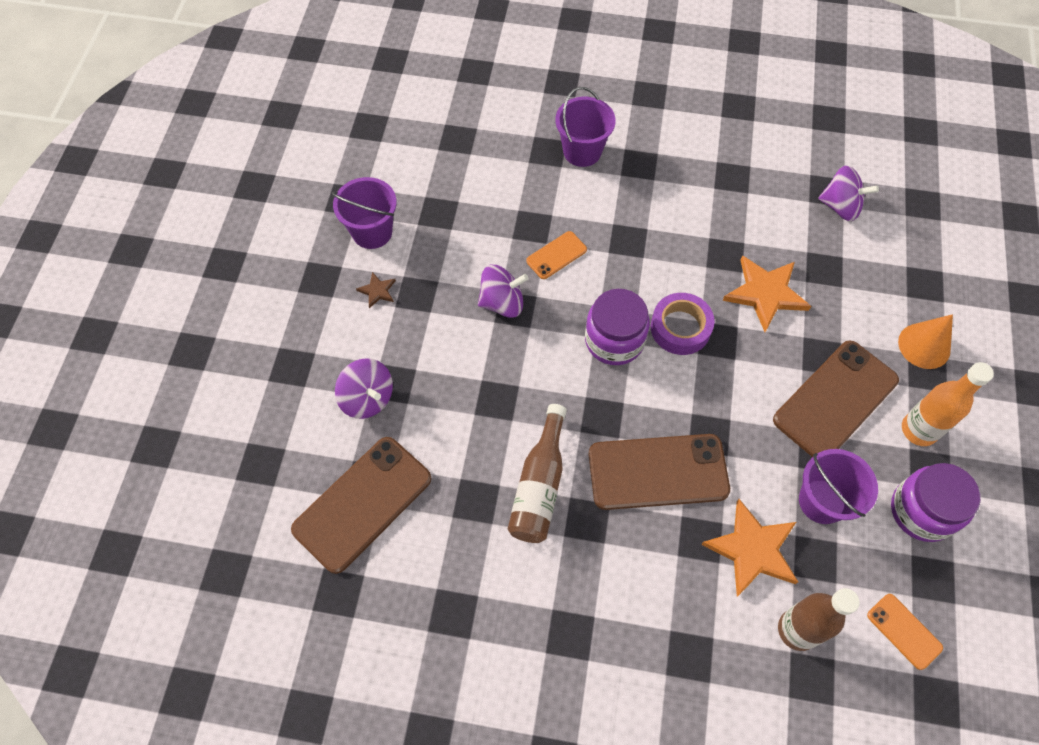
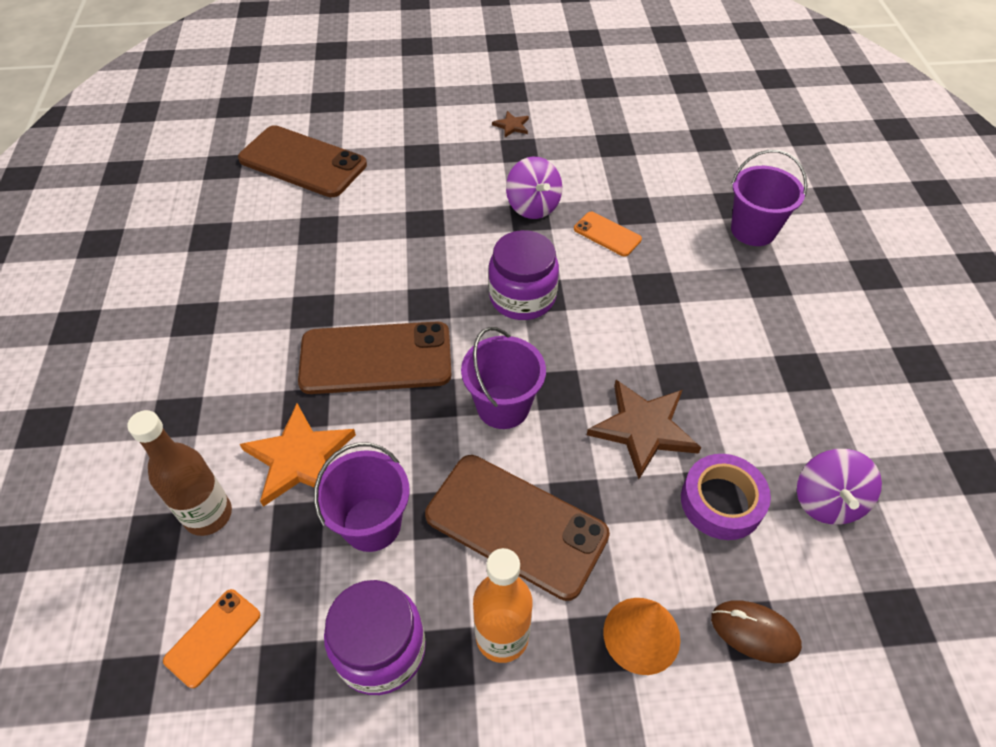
camera: 75 degrees right, 10 degrees down
(367, 398) = (402, 143): purple spinning top -> none
(372, 232) = (572, 109): purple bucket -> purple bucket (503, 406)
(539, 485) = (342, 269): brown bottle -> none
(658, 472) = (376, 358): brown phone -> brown phone turned 75 degrees counterclockwise
(680, 328) = (560, 351): purple tape -> purple tape (721, 502)
(765, 293) = (643, 429): orange star -> brown star
(927, 282) = (754, 632): none -> brown mouse

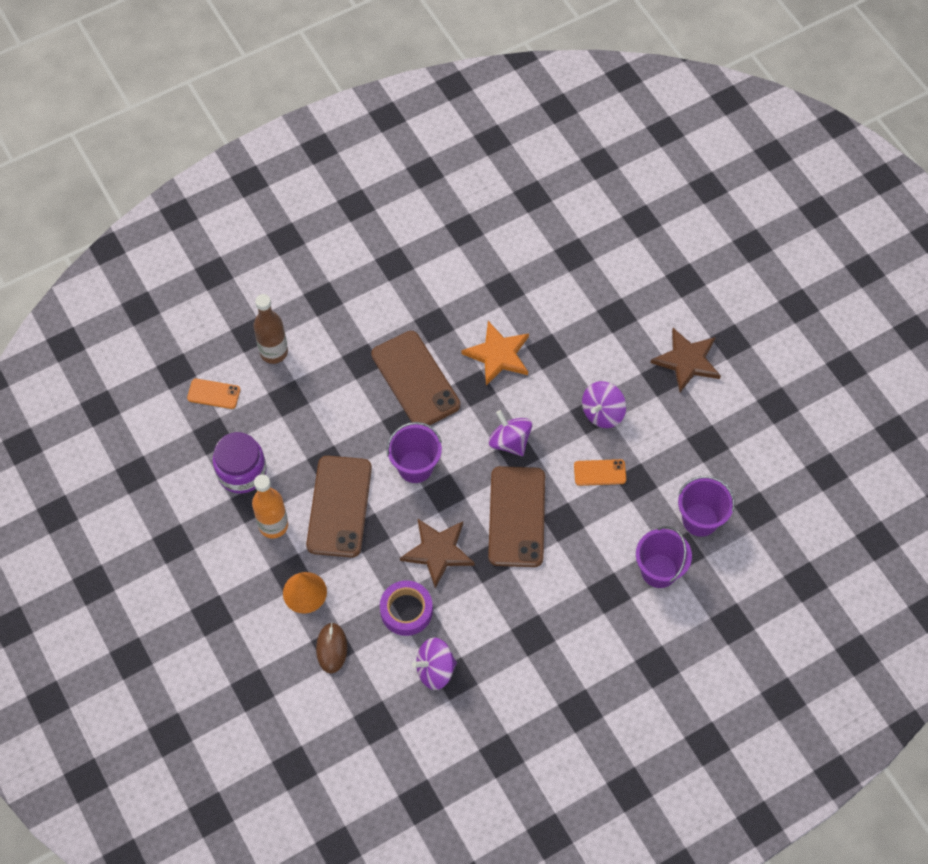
camera: 65 degrees right, 10 degrees up
(299, 458) = (328, 376): orange star -> orange star (498, 355)
(302, 162) = (564, 242): brown phone -> brown phone (516, 517)
(372, 524) = (306, 434): purple bucket -> purple bucket (700, 519)
(511, 126) = (687, 361): brown star -> brown star, size x2.12
(522, 297) = (509, 441): purple jar -> purple spinning top
(607, 234) = (600, 473): orange phone -> orange phone turned 75 degrees clockwise

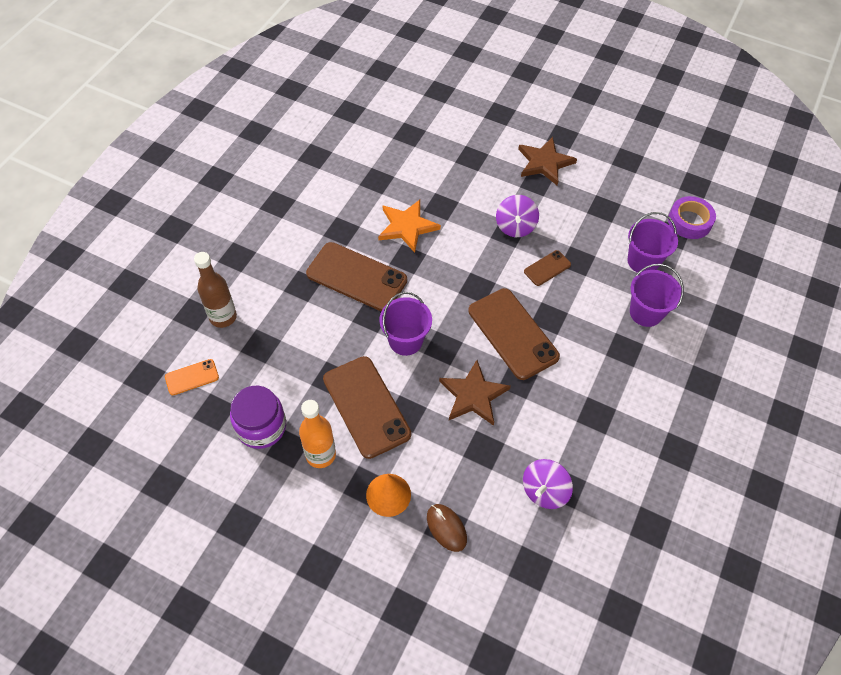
camera: 35 degrees left, 5 degrees down
(406, 610) = (484, 457): purple tape -> purple tape (689, 221)
(509, 441) = (464, 282): purple spinning top -> none
(600, 473) = (547, 268): orange phone -> brown phone

